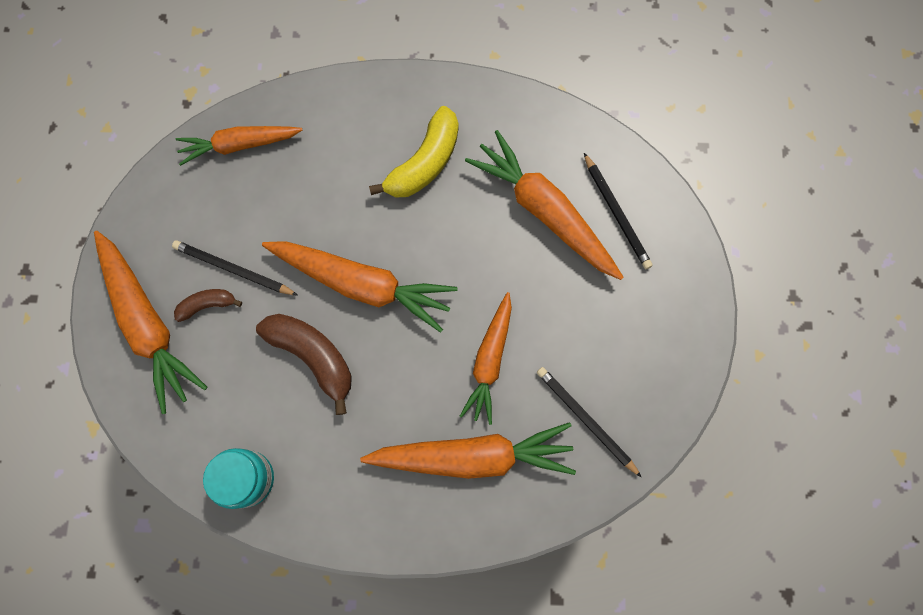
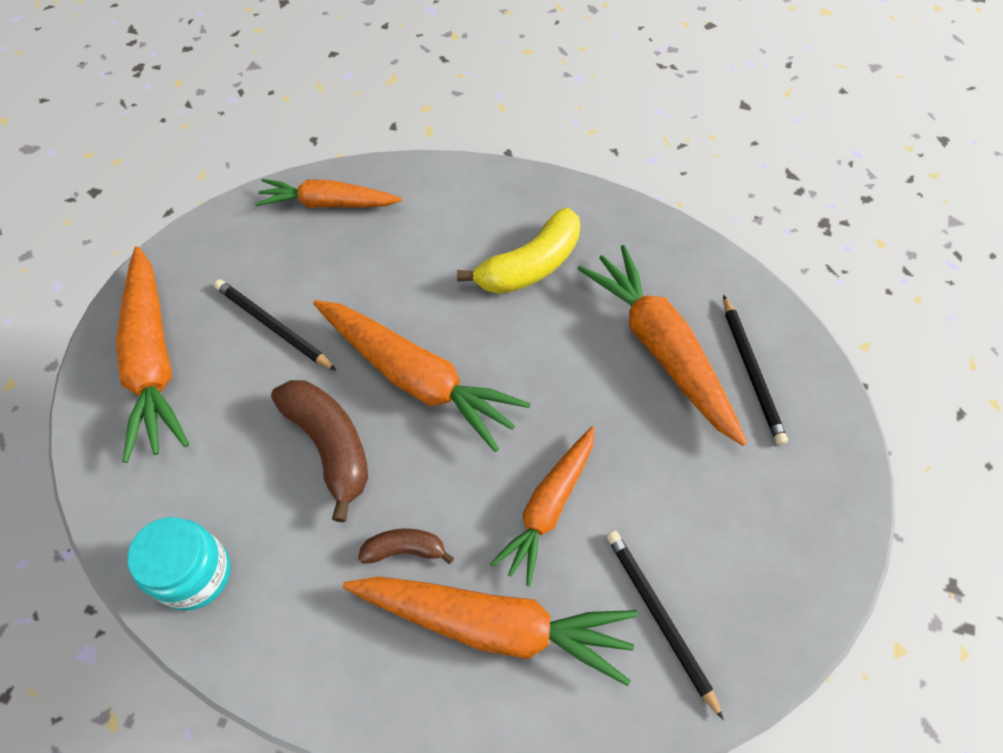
camera: 15 degrees right, 15 degrees down
(207, 305) = (228, 357): brown banana -> brown banana (404, 549)

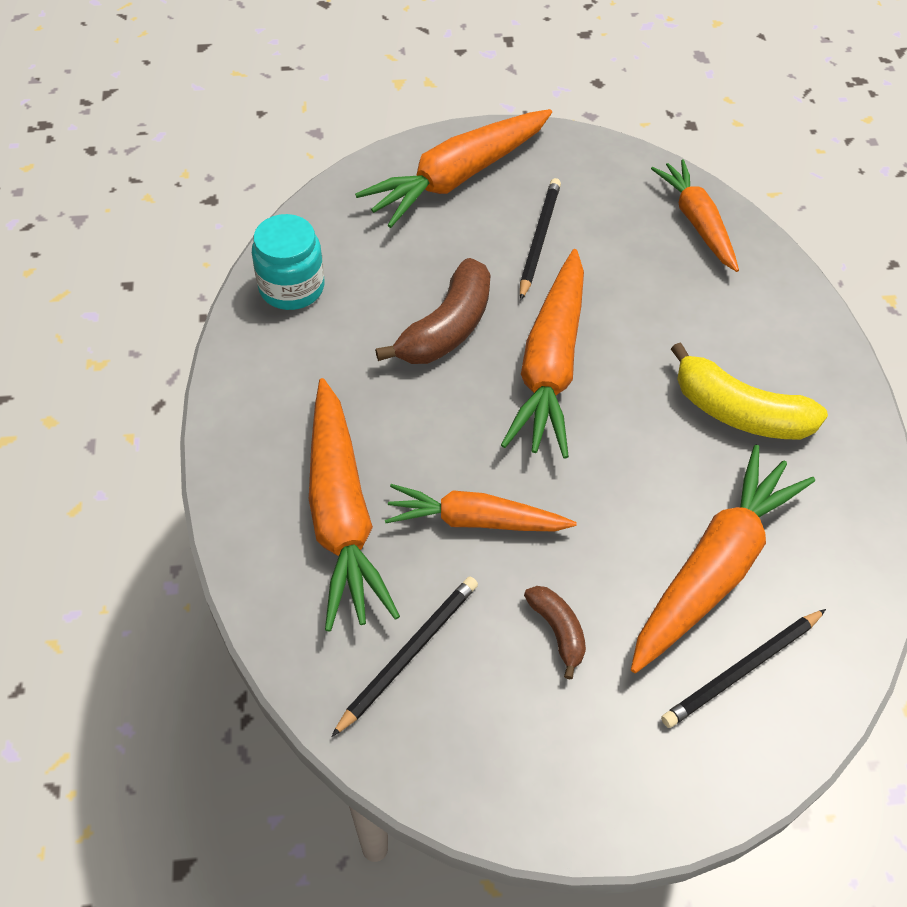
camera: 65 degrees right, 5 degrees down
(404, 549) = (378, 420): brown banana -> brown banana (557, 630)

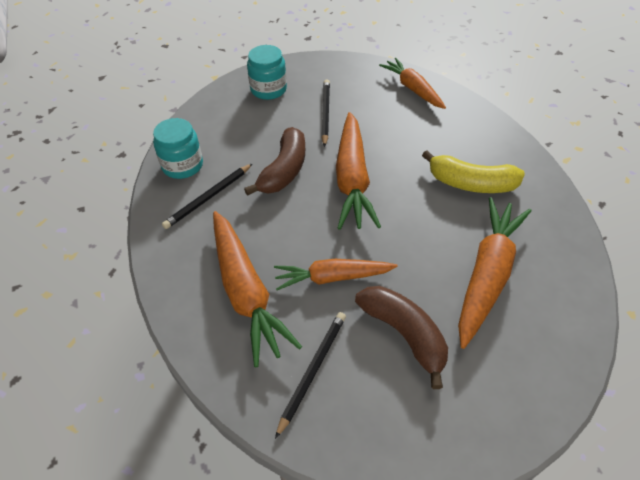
camera: 10 degrees left, 5 degrees down
(457, 177) = (268, 89): orange carrot -> turquoise jar
(557, 630) = (404, 334): brown banana -> brown banana, size x1.84
(742, 670) = (526, 332): black pencil -> black pencil (208, 198)

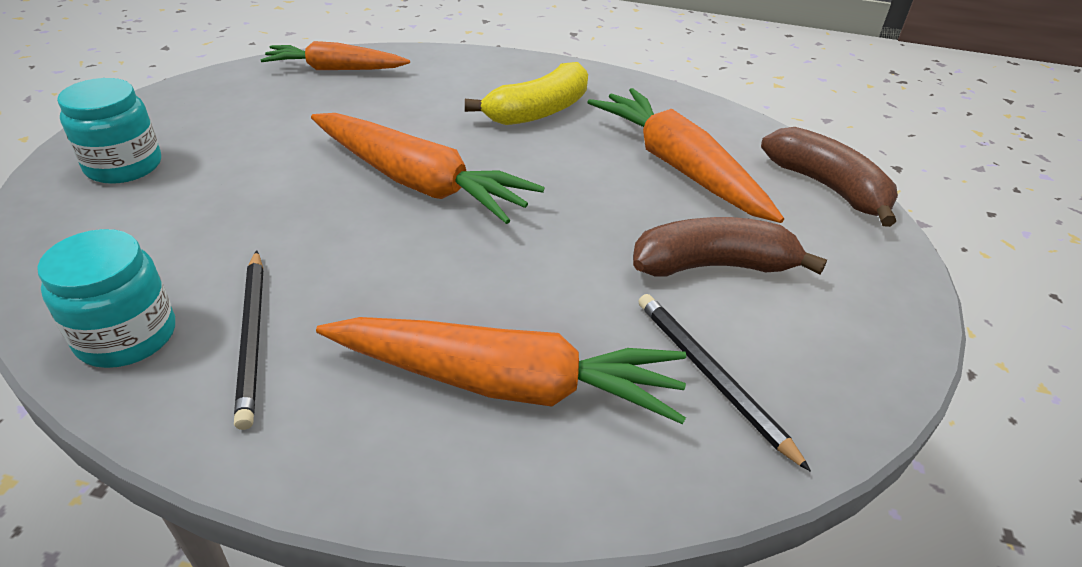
camera: 60 degrees left, 10 degrees down
(284, 170) = (315, 230): brown banana -> brown banana (827, 187)
(325, 113) = (264, 144): black pencil -> none
(332, 277) = (568, 281): orange carrot -> none

